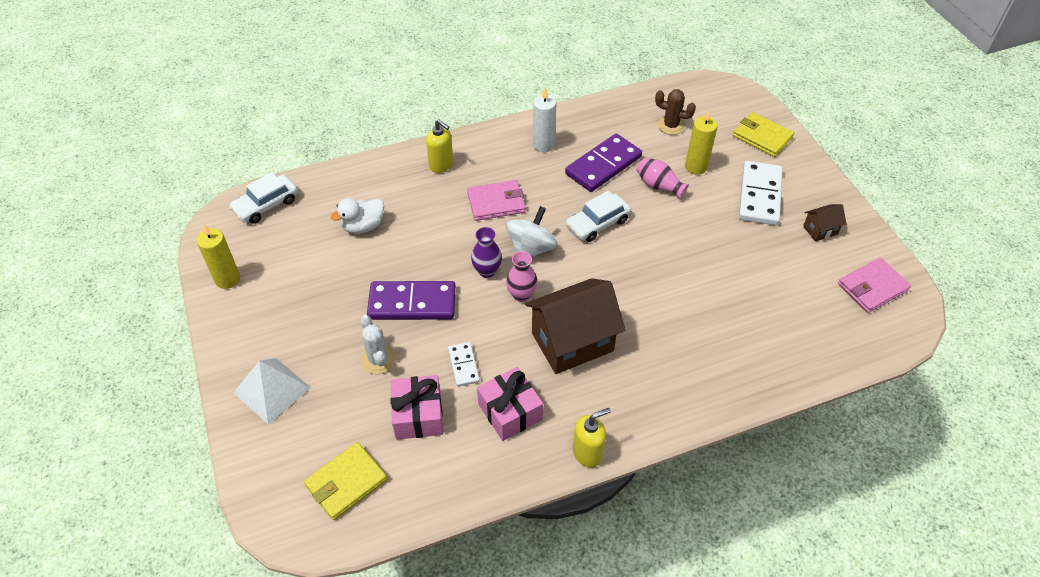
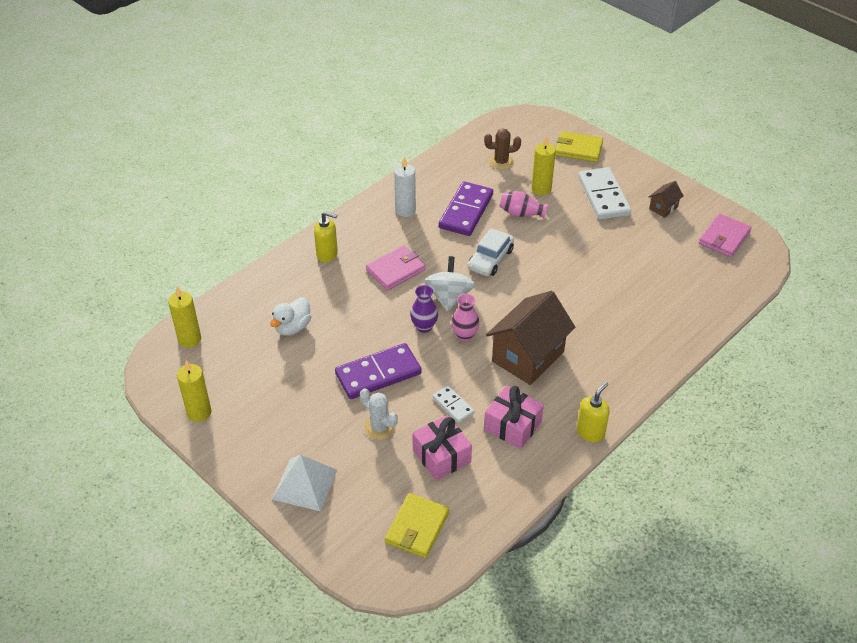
camera: 25 degrees left, 5 degrees down
(266, 205) = (189, 339): white car -> yellow candle

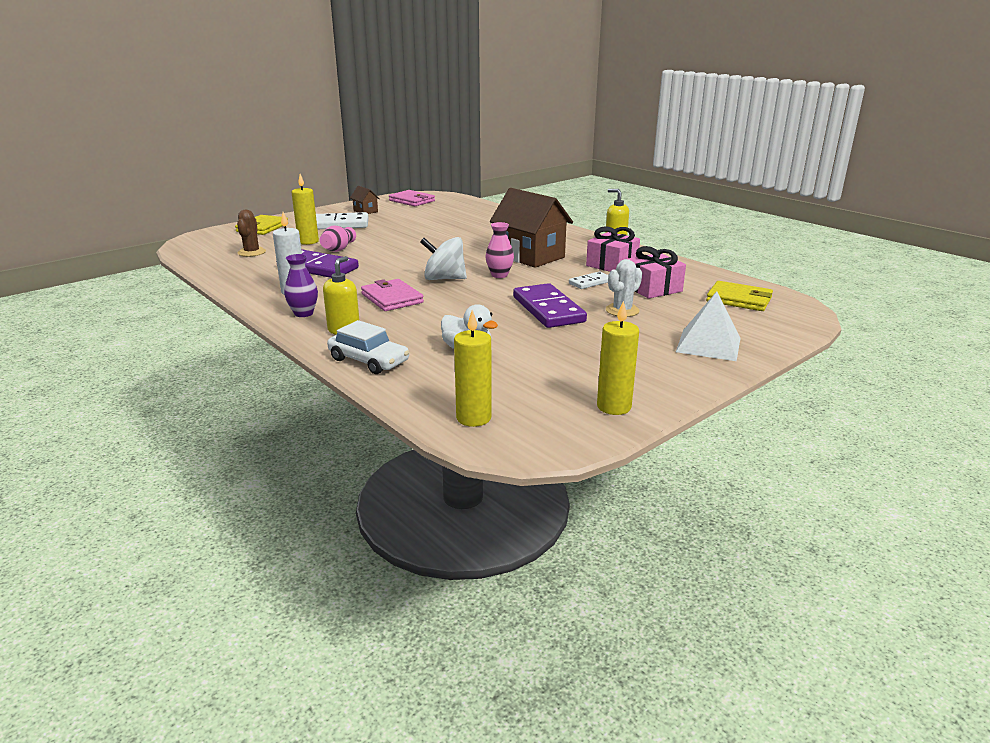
camera: 85 degrees left, 20 degrees down
(424, 327) = (483, 289): purple vase -> purple vase (303, 313)
(490, 259) = (396, 262): white car -> white car (369, 360)

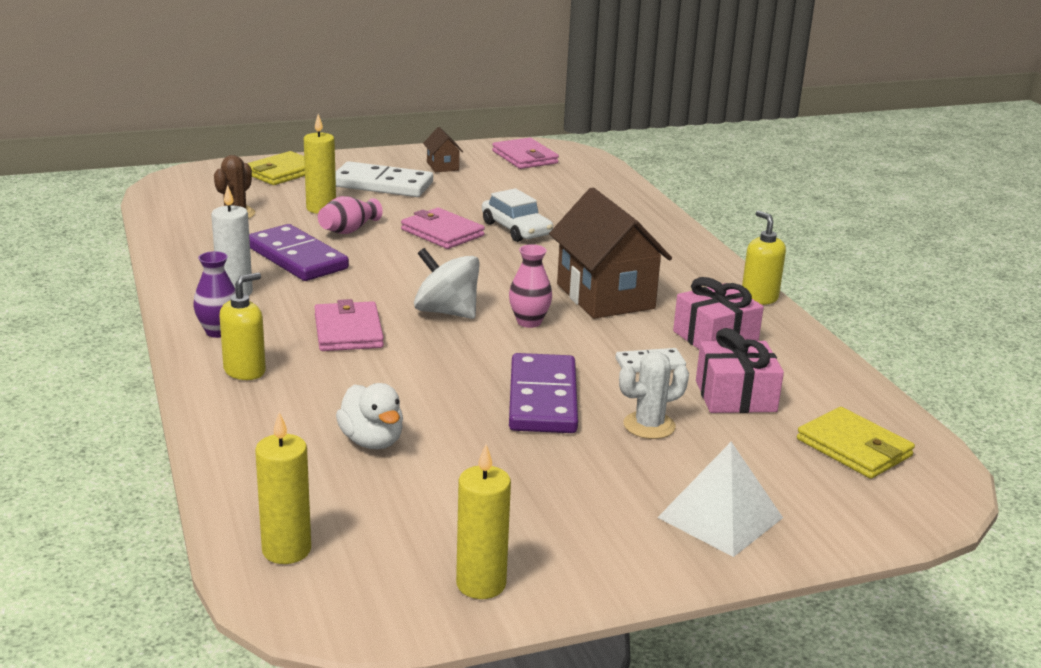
camera: 20 degrees right, 0 degrees up
(369, 360) = (235, 427): white car -> white car (516, 229)
(399, 242) = (442, 232): none -> pink wallet

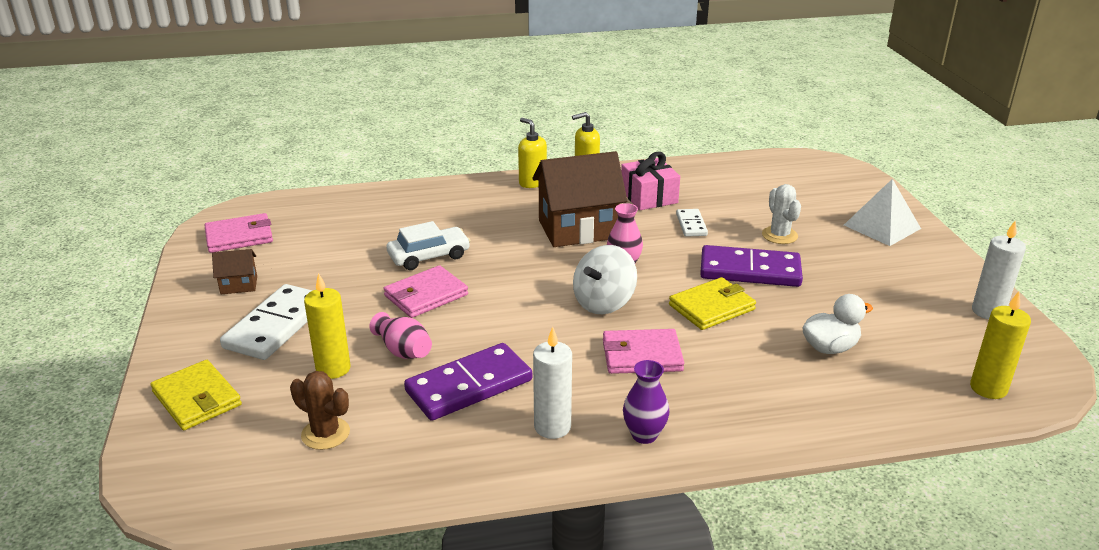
camera: 80 degrees left, 5 degrees up
(245, 371) = (724, 415): yellow soap dispenser -> yellow soap dispenser (532, 182)
(481, 584) = (988, 311): yellow candle -> white candle
(735, 396) = (733, 202): pink gift -> none
(854, 448) = (790, 177): yellow wallet -> yellow wallet (711, 307)

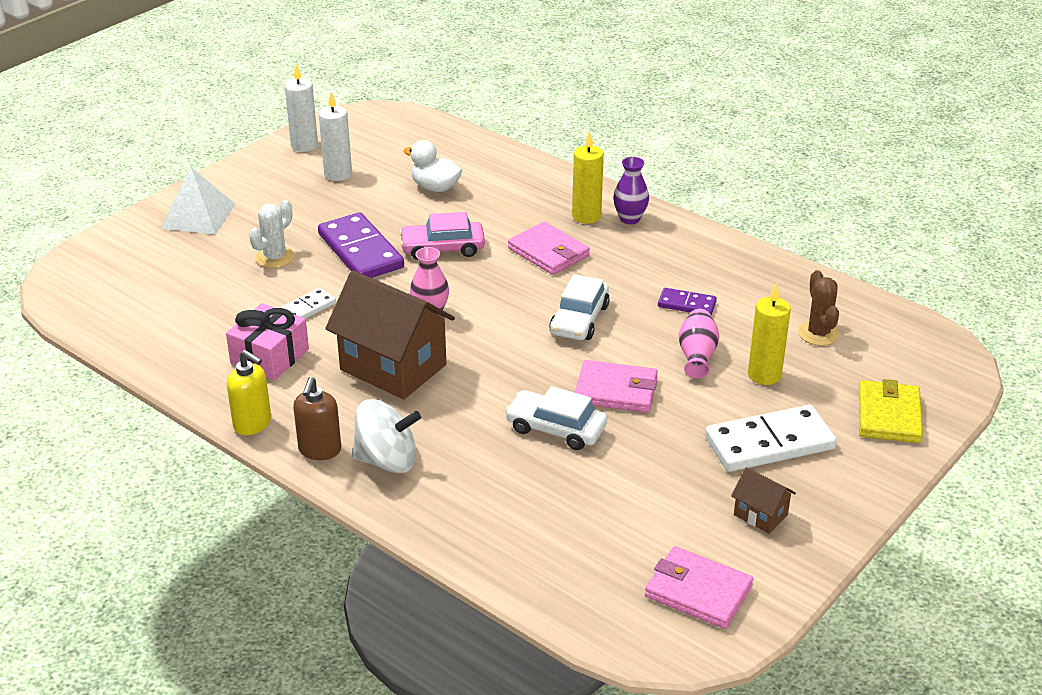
camera: 130 degrees left, 5 degrees up
(469, 385) = (686, 304): purple domino -> purple domino, size x0.52
(526, 322) = (579, 319): none -> white car
(532, 182) = (320, 450): yellow soap dispenser -> brown soap dispenser
(552, 427) = (673, 252): white candle -> white candle (338, 174)
(604, 303) = (502, 297): white spinning top -> white spinning top (387, 460)
(711, 307) = (442, 248): yellow wallet -> pink car
(988, 388) = (412, 128): yellow candle -> yellow candle (586, 216)

